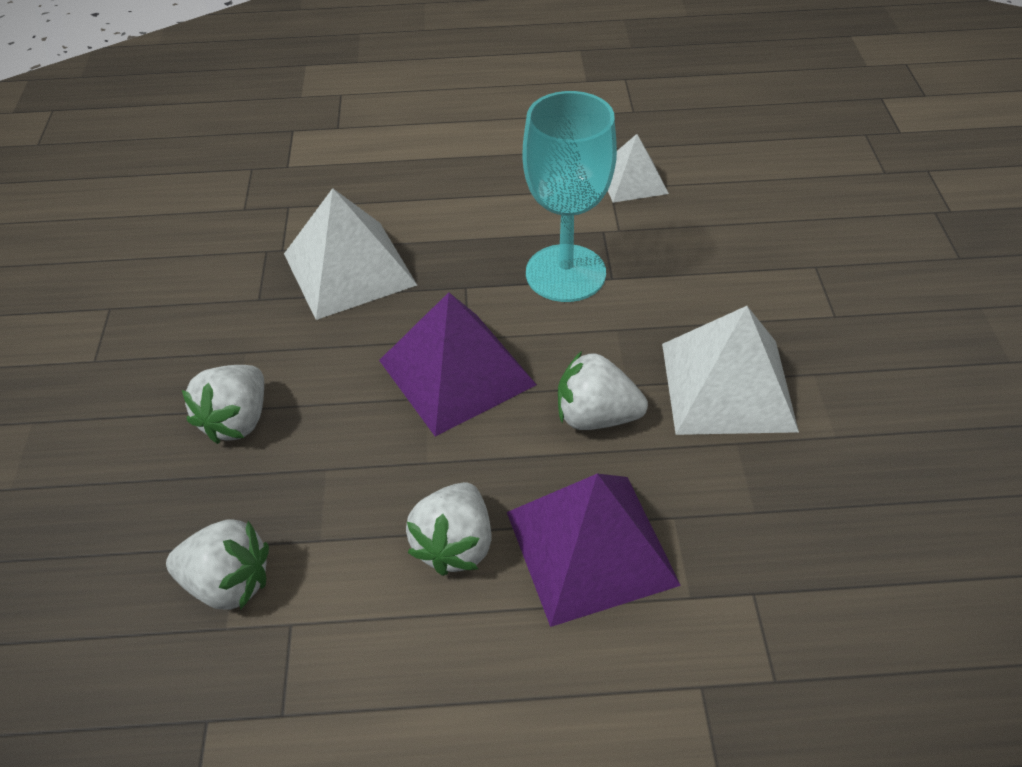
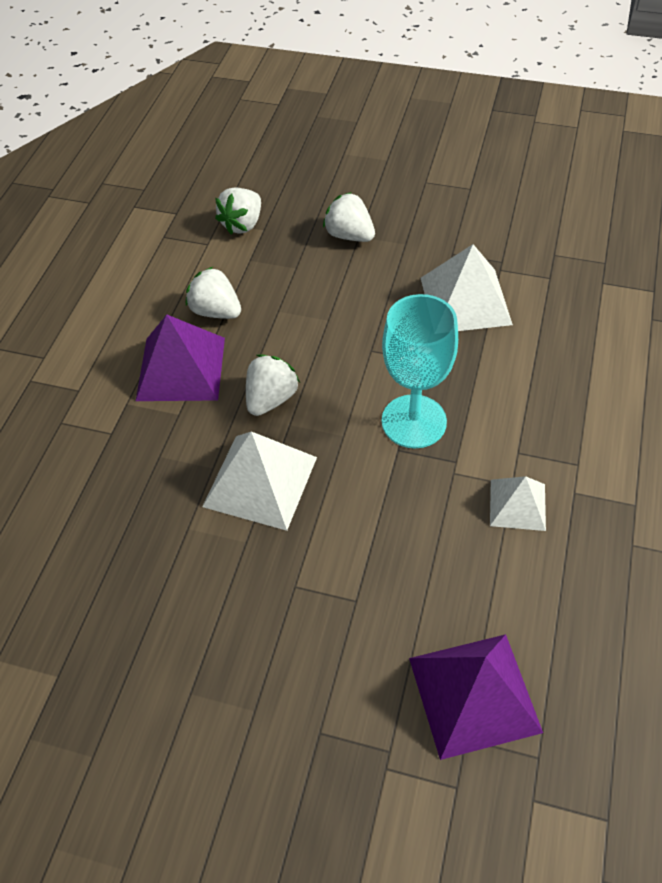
camera: 110 degrees right, 5 degrees up
(456, 372) = (342, 338): purple pyramid -> purple pyramid (474, 694)

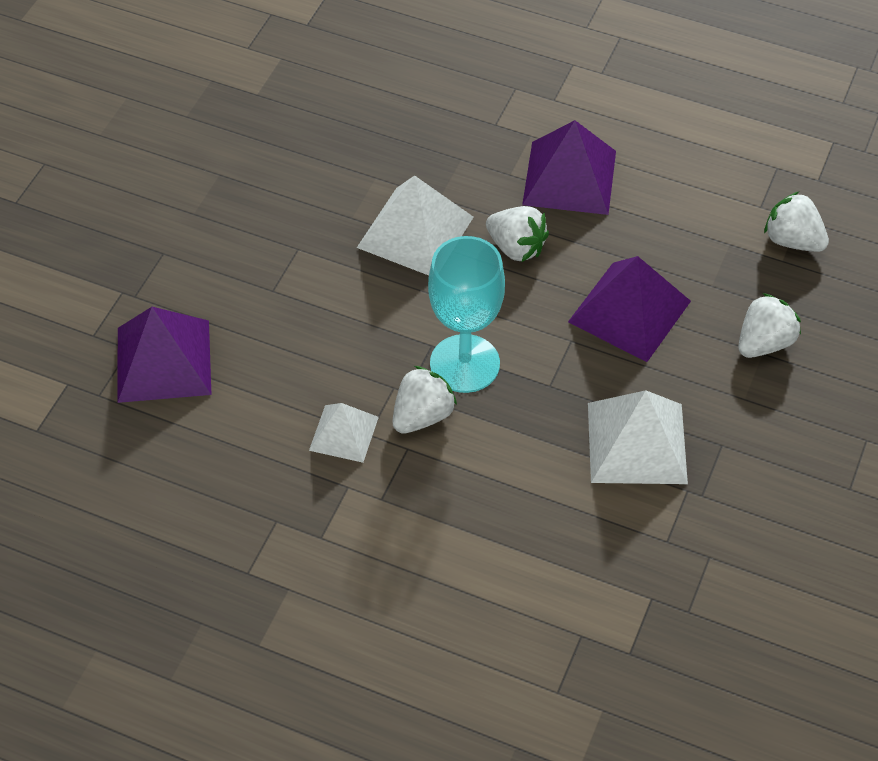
camera: 95 degrees right, 0 degrees up
(216, 311) = (648, 209): white strawberry -> white strawberry (422, 416)
(332, 315) = (629, 311): none -> purple pyramid

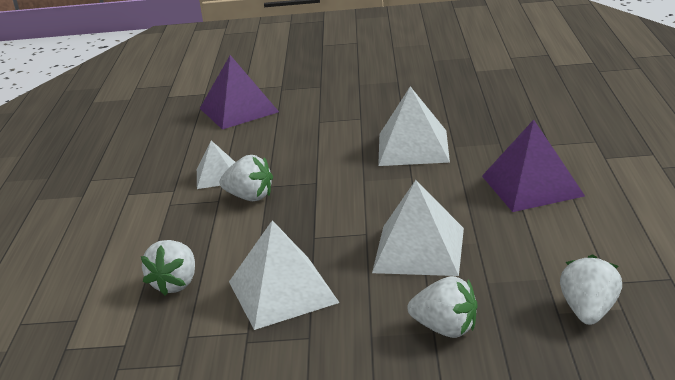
camera: 70 degrees right, 25 degrees down
(464, 364) = (308, 198): turquoise goblet -> none
(516, 247) = (437, 185): white strawberry -> white strawberry (175, 284)
(629, 311) = (419, 250): purple pyramid -> white pyramid

